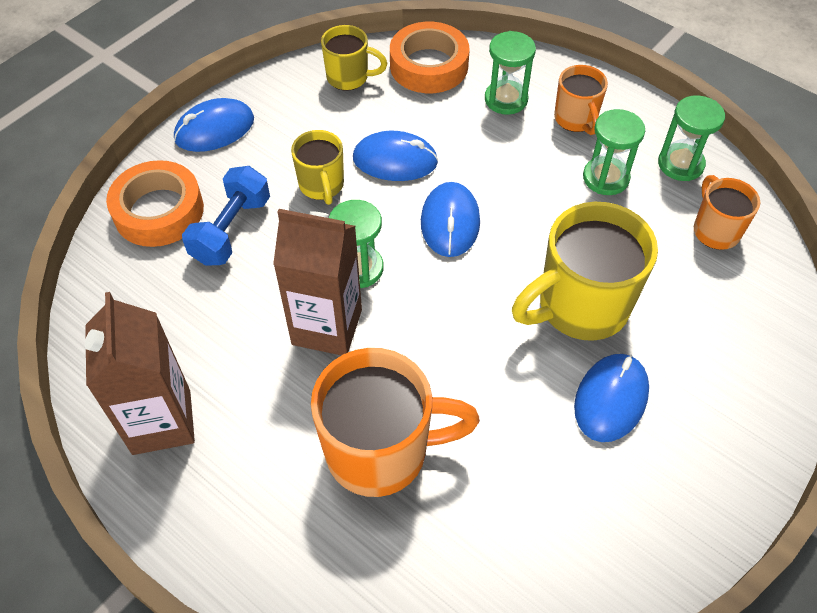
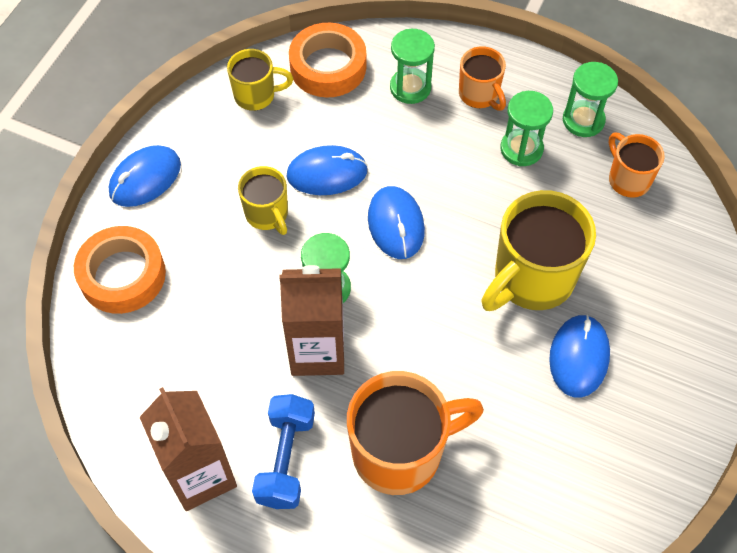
camera: 15 degrees left, 5 degrees up
(231, 230) = (198, 278): blue dumbbell -> blue dumbbell (285, 459)

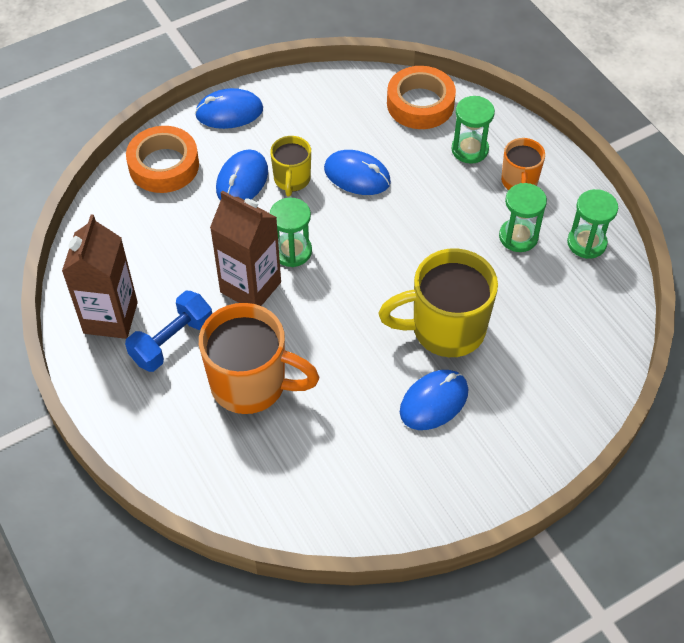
camera: 35 degrees right, 5 degrees down
(256, 95) = (351, 97): yellow mug -> none
(395, 224) = (377, 236): blue mouse -> blue mouse (242, 180)
(628, 179) = (585, 304): orange mug -> none

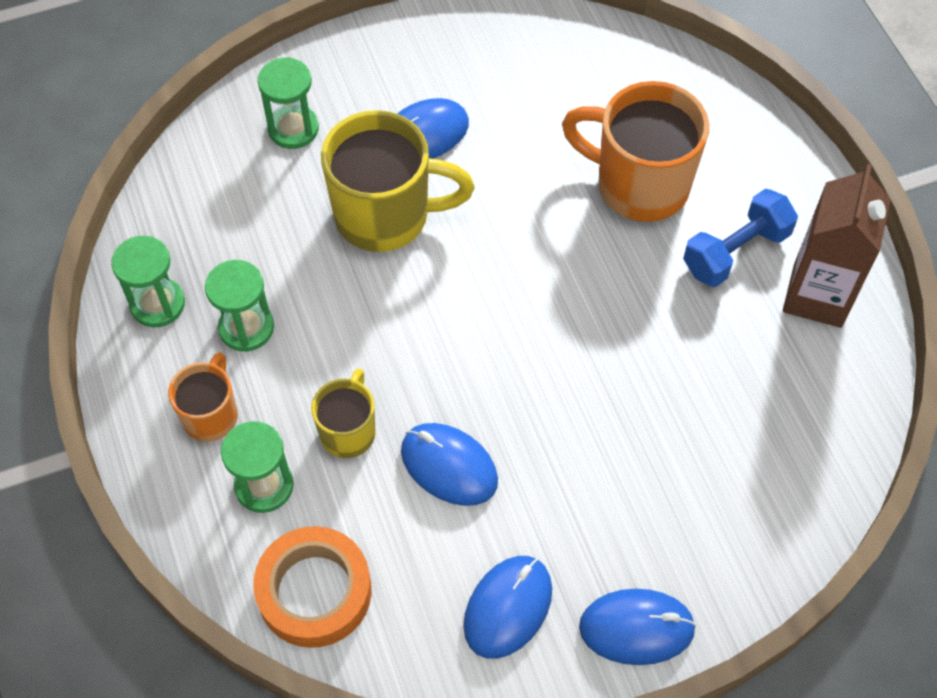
camera: 170 degrees left, 5 degrees up
(164, 165) = (747, 534): orange tape -> none
(242, 180) = (626, 485): blue mouse -> blue mouse (508, 608)
(250, 287) = (628, 310): brown carton -> none
(292, 180) = (549, 474): yellow mug -> yellow mug (348, 431)
(292, 251) = (565, 354): green hourglass -> green hourglass (293, 129)

